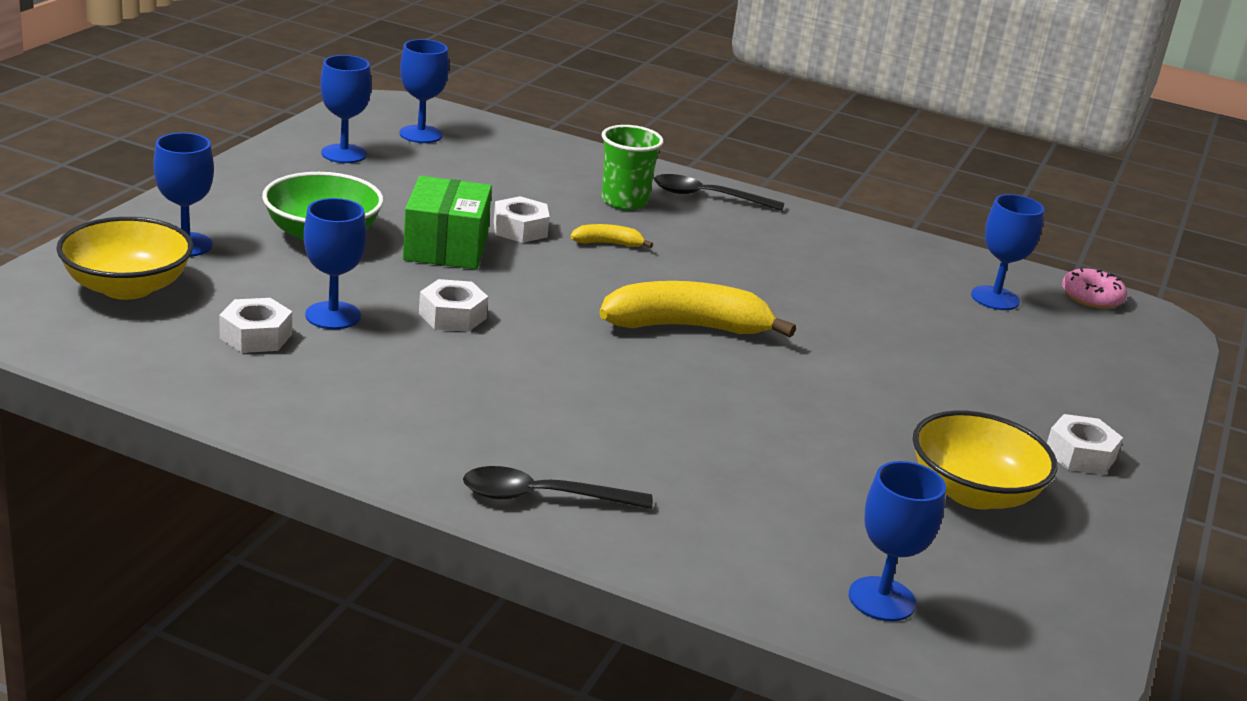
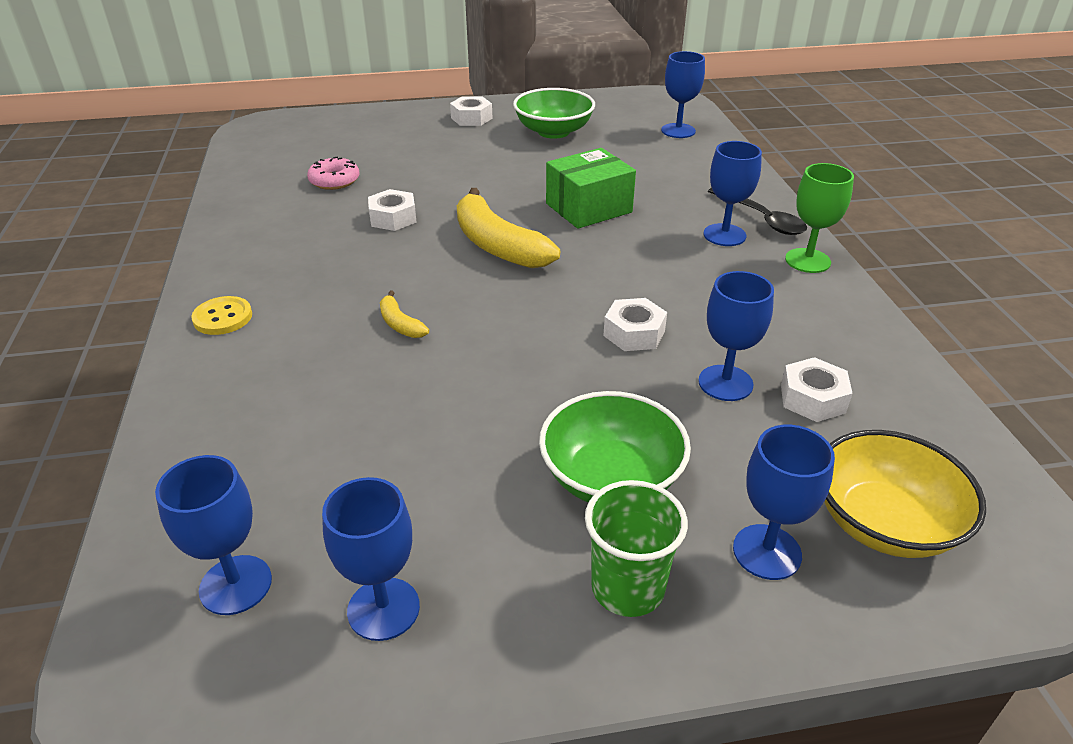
camera: 120 degrees left, 10 degrees up
(420, 465) = (807, 261): none -> green goblet
(446, 247) = (526, 395): green box -> green box (588, 208)
(520, 229) = (431, 377): white nut -> white nut (393, 218)
(624, 201) = (289, 353): green cup -> green cup (628, 588)
(707, 197) = (223, 317): black spoon -> yellow button
(973, 492) = (553, 131): yellow bowl -> green bowl
(995, 298) = (291, 169): blue goblet -> blue goblet (724, 235)
(1092, 297) = (245, 145): pink donut -> pink donut (334, 180)

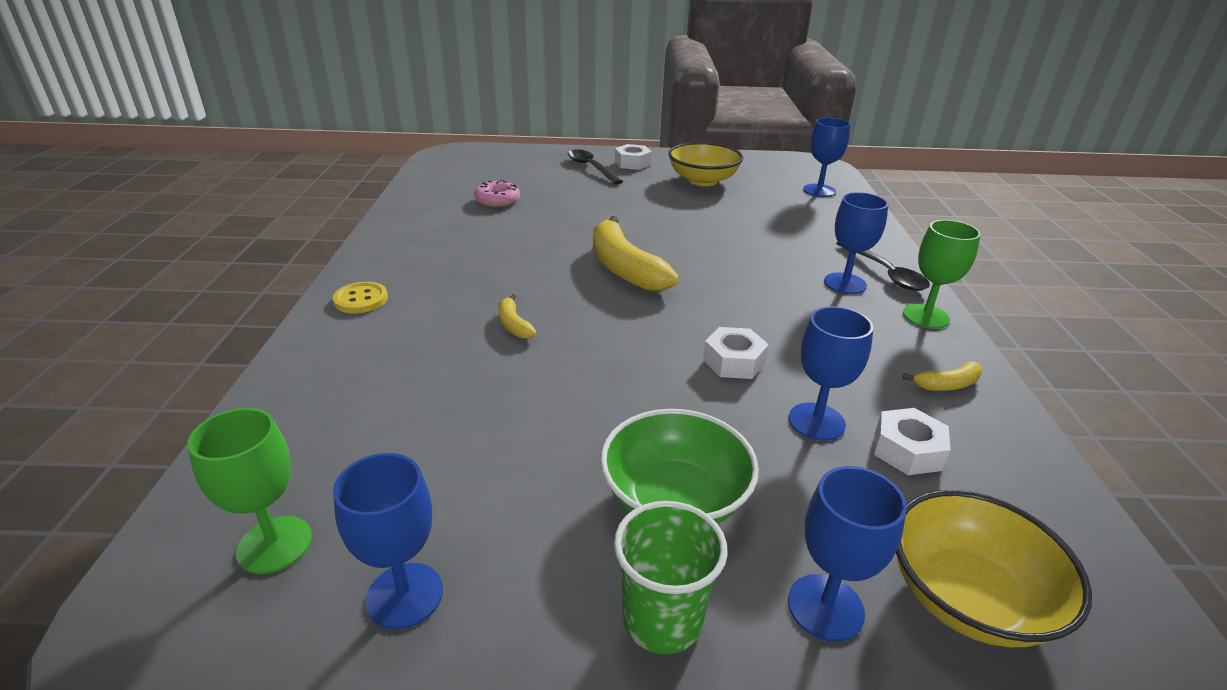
camera: 10 degrees right, 5 degrees down
(236, 585) = (275, 544): blue goblet -> green goblet
(393, 218) = (538, 235): white nut -> none
(426, 128) = (590, 168): none -> black spoon
(553, 131) = (703, 180): green bowl -> yellow bowl
(588, 208) = (718, 246): green box -> none
(838, 328) = (947, 384): none -> yellow banana

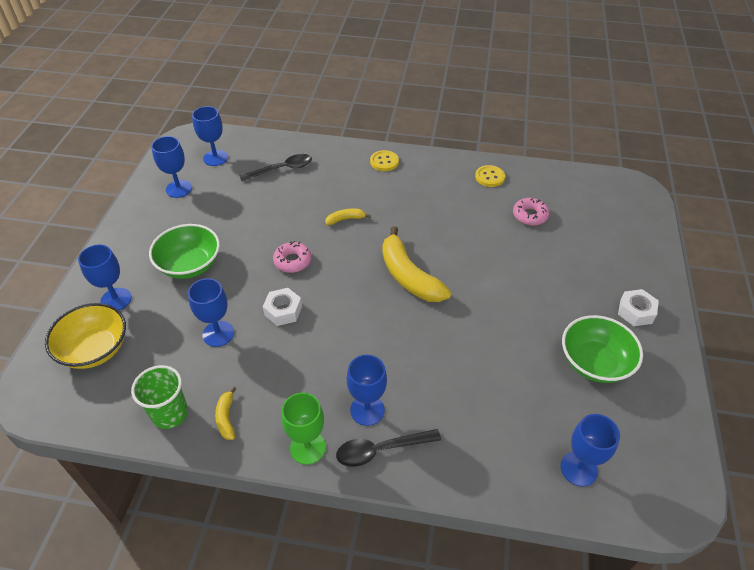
camera: 100 degrees right, 15 degrees up
(275, 544) = (215, 158): green goblet -> blue goblet
(418, 221) = (489, 177): none -> yellow button
(590, 168) = (616, 278): black spoon -> black spoon (282, 169)
(624, 268) = (409, 276): yellow banana -> yellow banana turned 105 degrees counterclockwise
(624, 366) = (292, 261): none -> pink donut
(662, 620) = (136, 251): green cup -> green cup (170, 413)
(703, 180) = (594, 362): yellow bowl -> green bowl
(907, 450) = (181, 367): white nut -> none

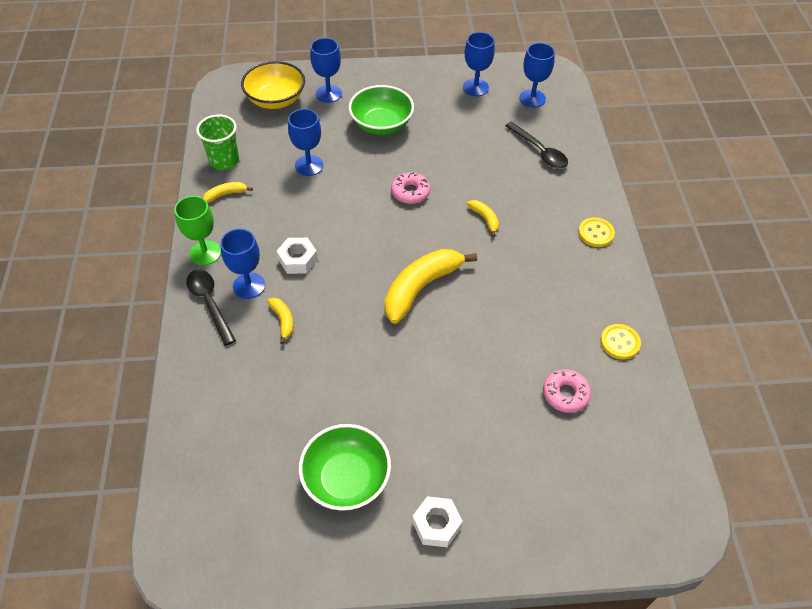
camera: 75 degrees right, 5 degrees up
(283, 311) = (346, 201): white nut -> white nut (298, 260)
(420, 386) = (283, 321): none -> yellow banana
(579, 468) = (210, 467): blue goblet -> none

